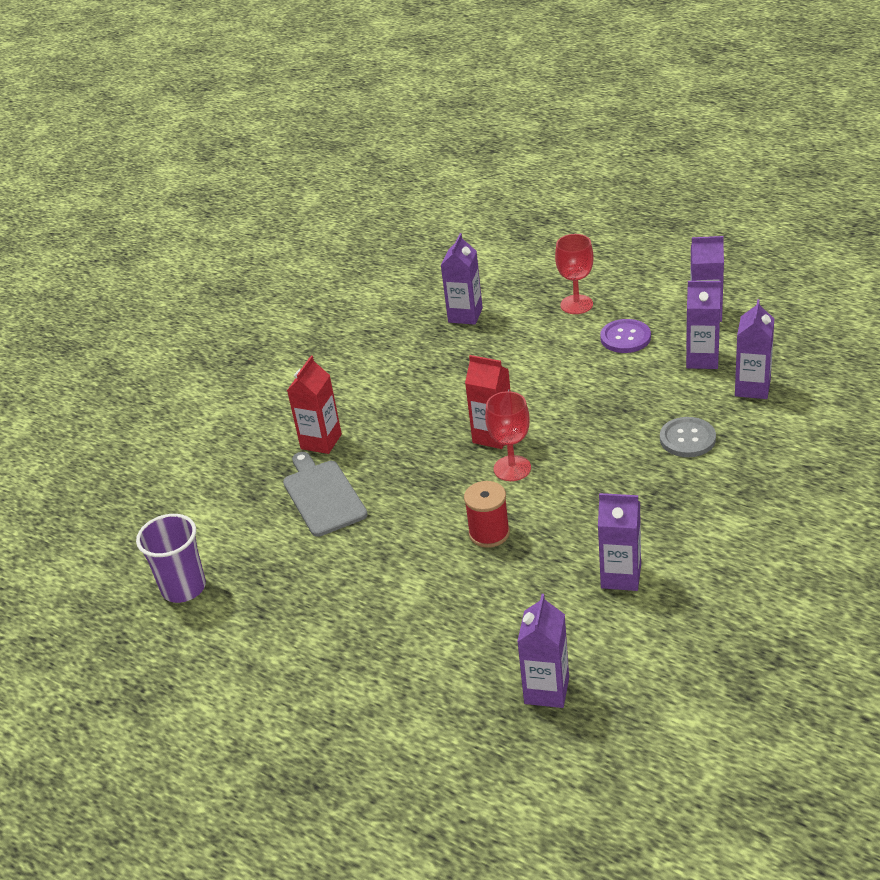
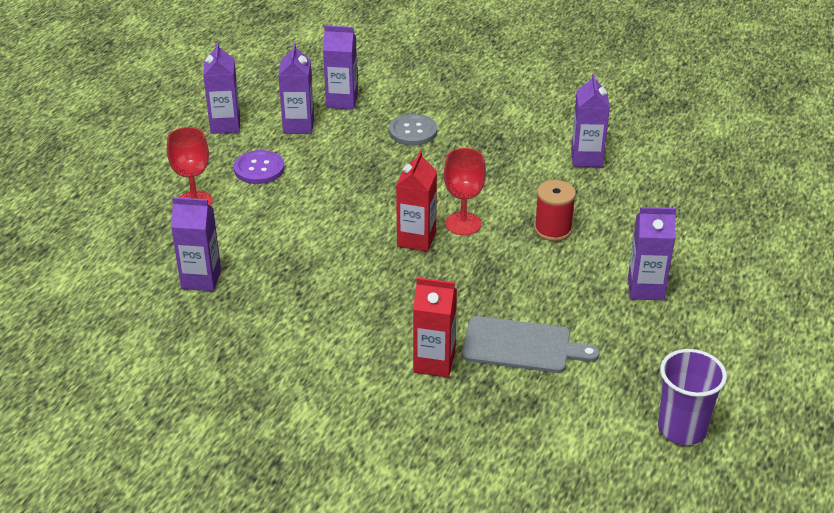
camera: 105 degrees left, 0 degrees up
(323, 495) = (522, 346): grey cutting board -> grey cutting board turned 135 degrees counterclockwise
(546, 690) = (716, 186): purple carton -> purple carton (645, 289)

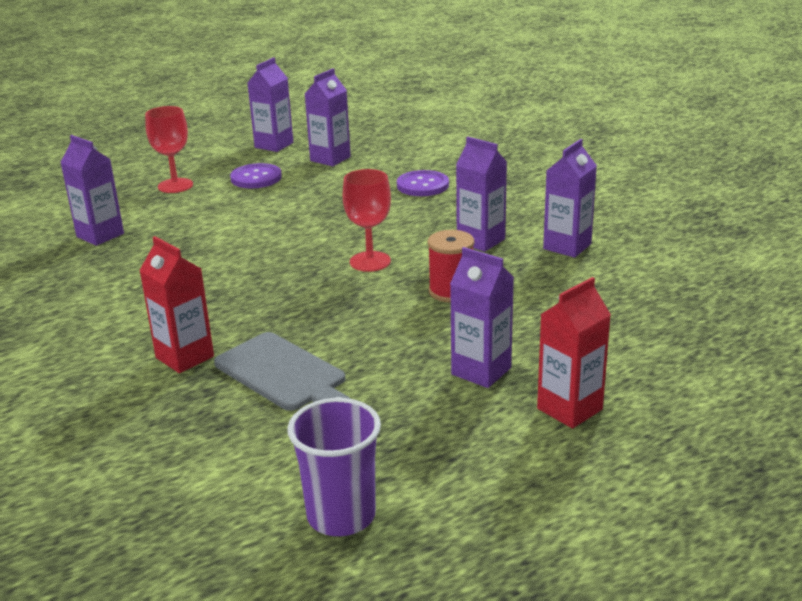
camera: 35 degrees right, 10 degrees down
(342, 101) = (391, 151): purple carton -> purple carton (481, 241)
(413, 131) = (422, 185): grey button -> purple button
(416, 239) = (310, 260): red carton -> red carton (569, 409)

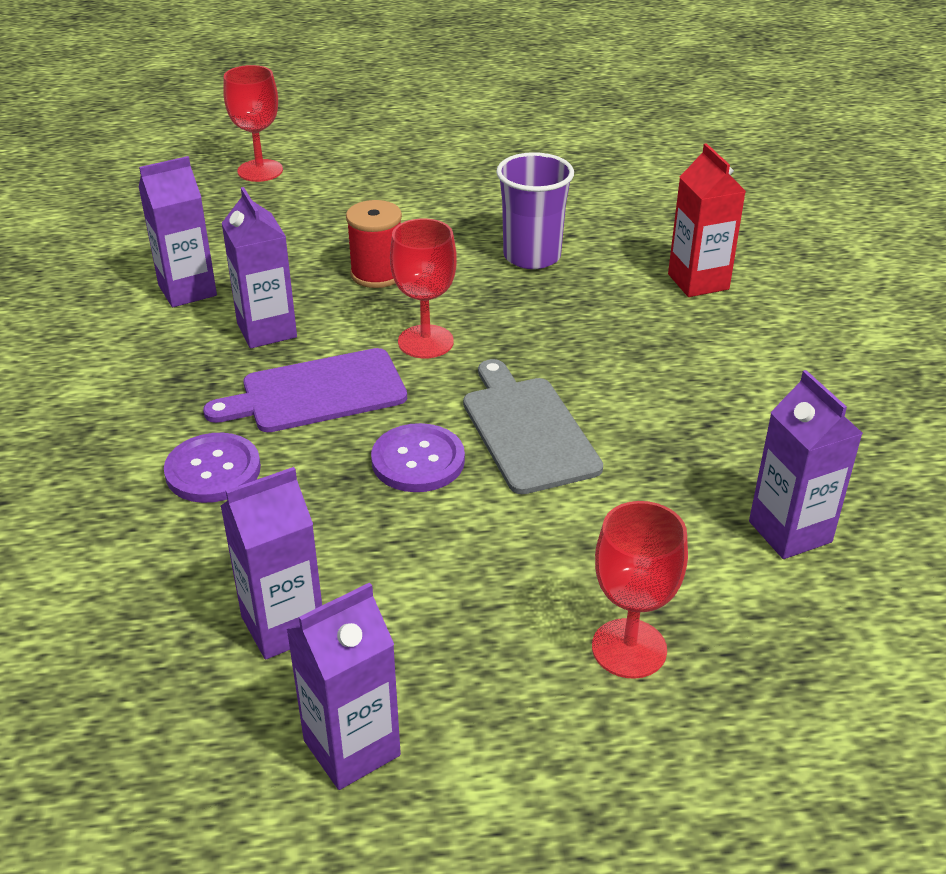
camera: 155 degrees left, 10 degrees up
(256, 178) = (463, 611): purple button -> purple button (418, 460)
(283, 374) = (607, 239): grey cutting board -> grey cutting board (527, 430)
(341, 516) = (617, 141): purple cup -> purple cup (532, 256)
(409, 223) = (317, 392): none -> purple cutting board
(481, 371) = (434, 195): purple carton -> none
(569, 409) = (400, 154): red carton -> none
(672, 347) = (260, 171): none -> red goblet

